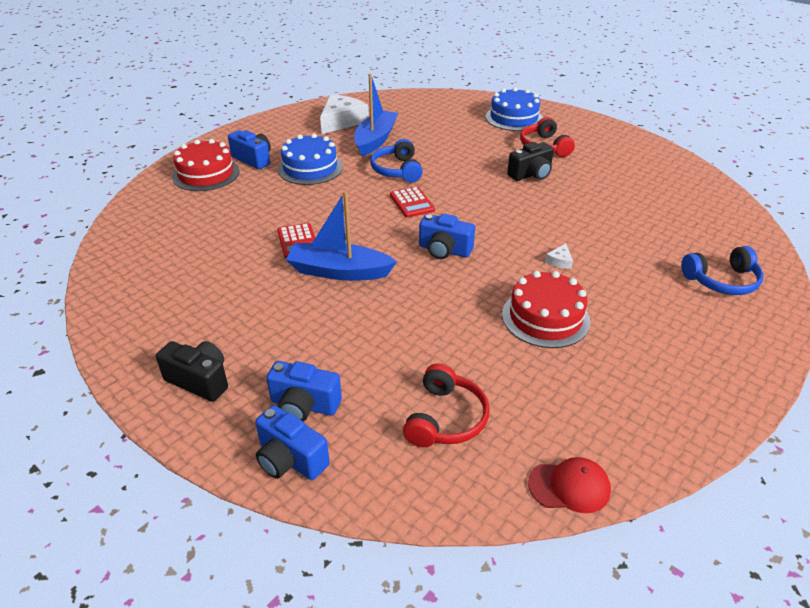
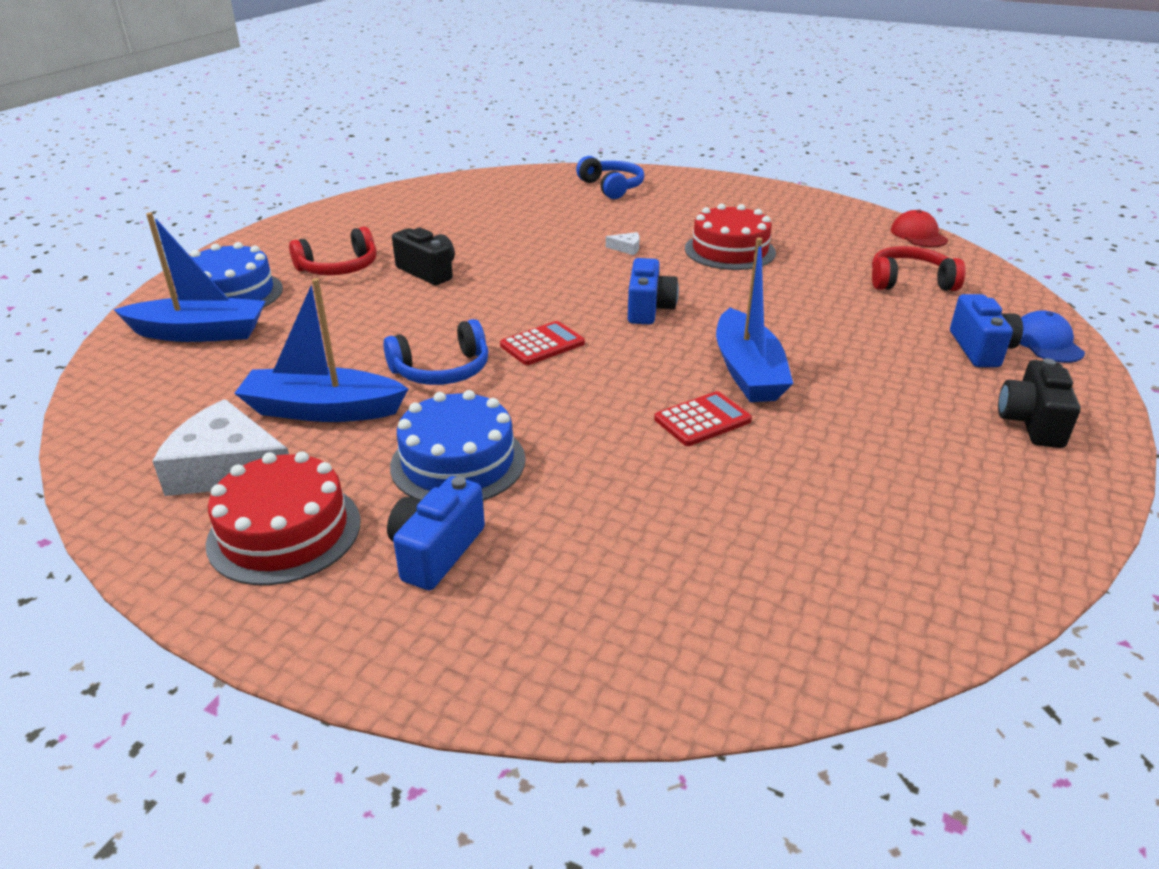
camera: 105 degrees left, 5 degrees down
(206, 174) = (526, 608): red cake -> red cake (284, 532)
(290, 459) = (1046, 343): blue camera -> blue cap
(468, 112) = (200, 333): none -> blue boat

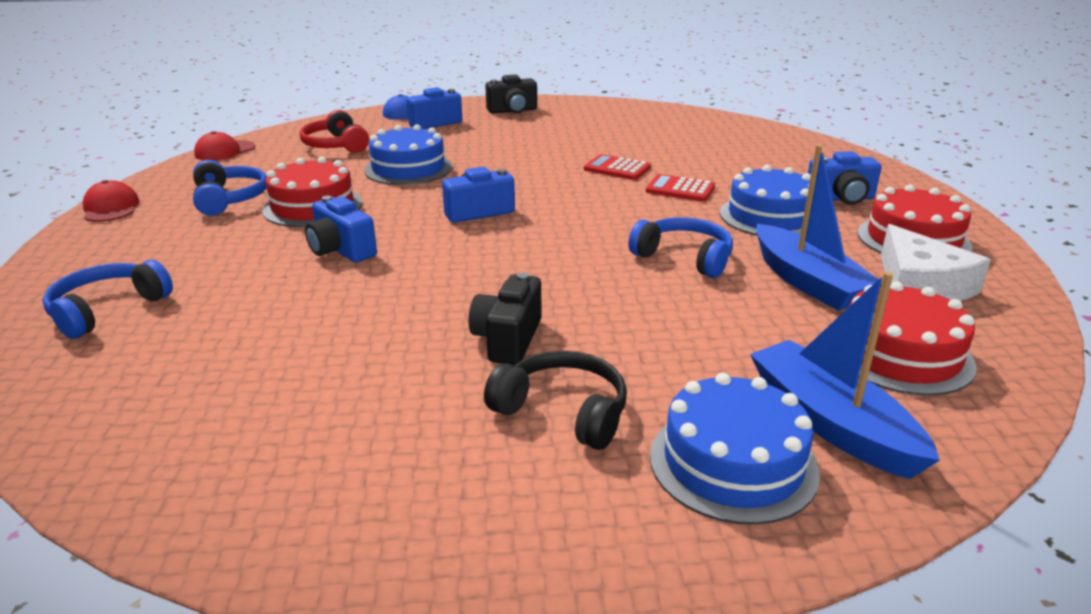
camera: 120 degrees left, 5 degrees down
(193, 394) = (900, 354): none -> red cake
(339, 268) = (563, 412): red headphones -> black headphones
(542, 344) = (590, 234): red calculator -> red calculator (680, 189)
(626, 248) = (341, 250): white cheese -> blue camera
(747, 371) = (540, 167): blue boat -> none
(776, 226) = (229, 199): none -> blue headphones
(789, 193) = (111, 208): none -> red cap
(801, 302) = (408, 168): none -> blue cake

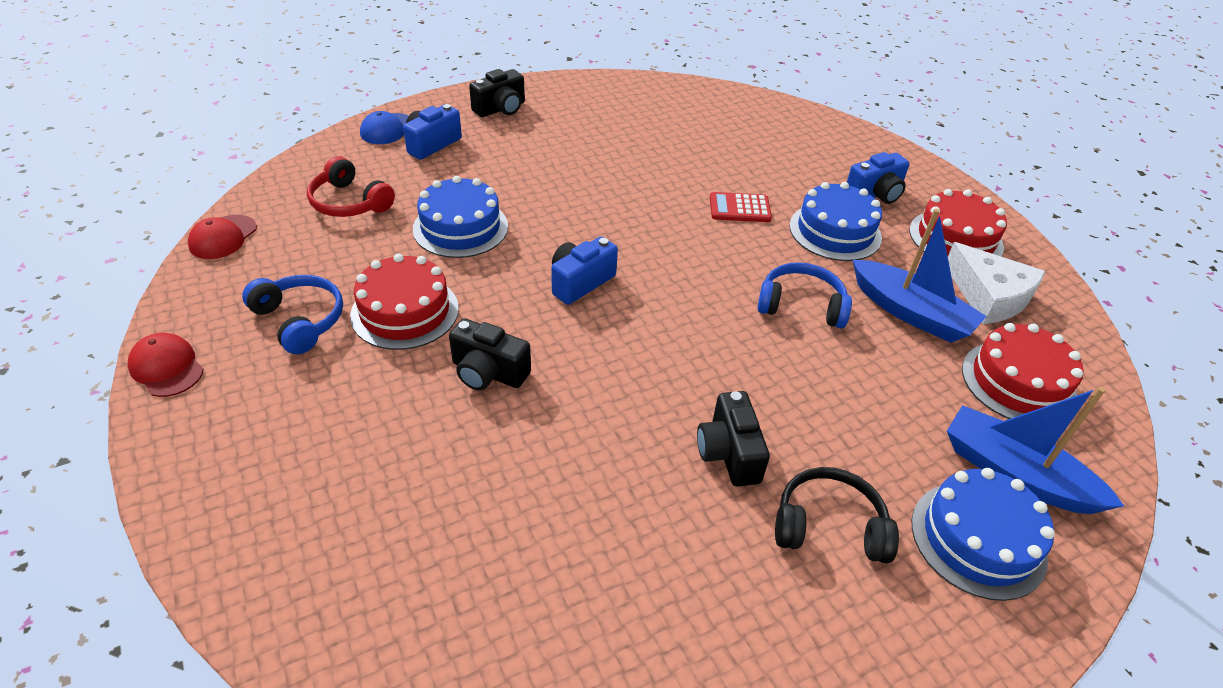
camera: 25 degrees left, 15 degrees up
(107, 310) = (313, 529): blue headphones -> none
(341, 250) = (488, 372): blue camera -> black camera
(617, 168) = (665, 187): red calculator -> none

